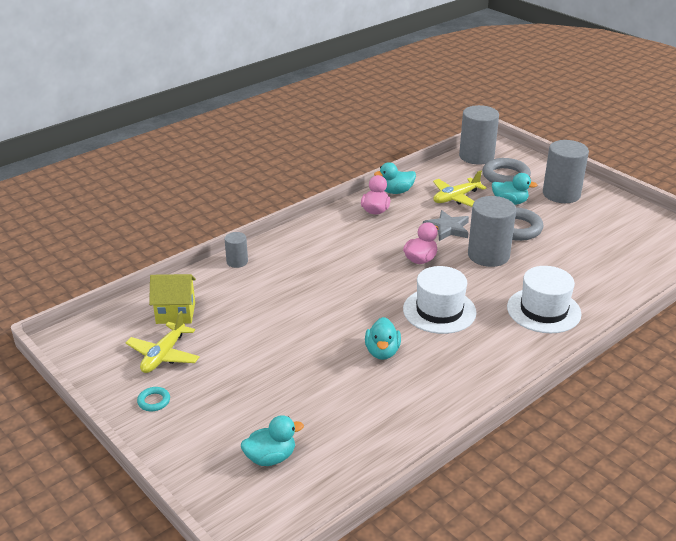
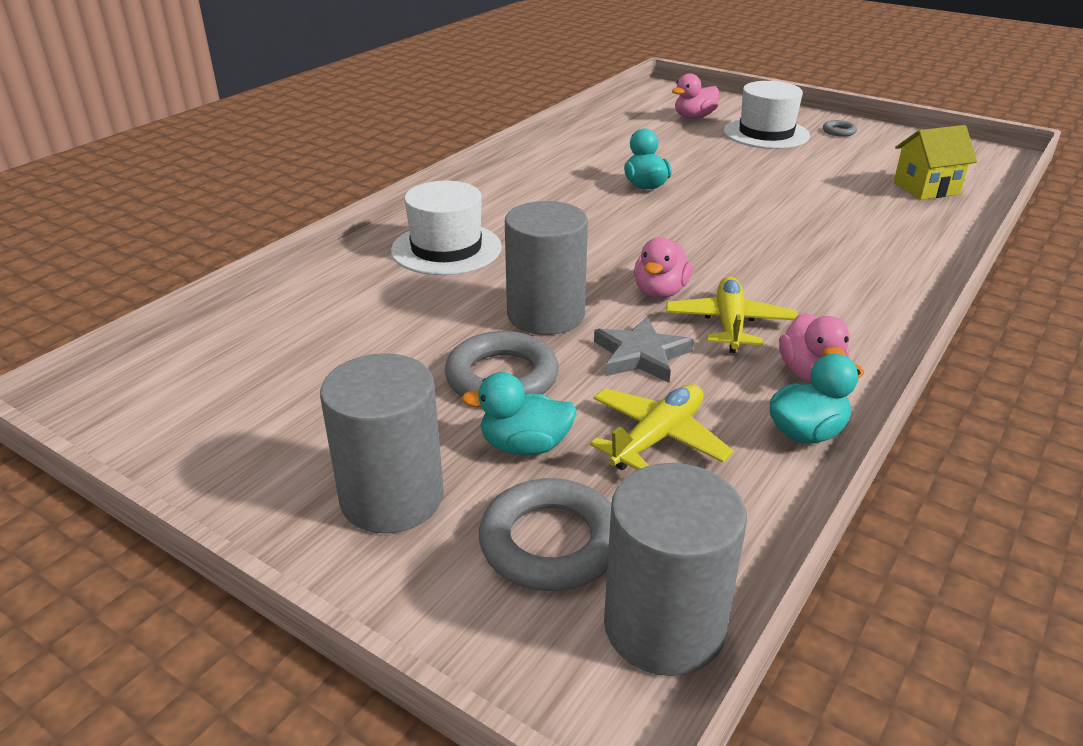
camera: 165 degrees right, 0 degrees up
(154, 401) = (839, 131): turquoise ring -> grey ring
(164, 355) = (880, 157): yellow plane -> yellow plane (729, 324)
(237, 262) = (938, 250): grey cylinder -> none
(270, 457) = (694, 117): turquoise duck -> pink duck
(439, 311) = (596, 230): white hat -> white hat (766, 133)

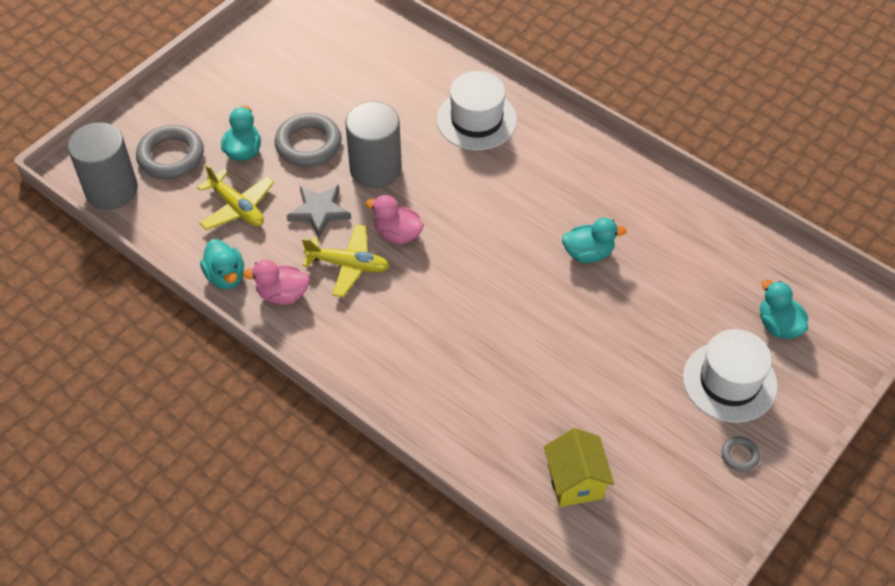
camera: 95 degrees right, 20 degrees up
(392, 498) = (216, 101): grey cylinder -> none
(694, 117) = (778, 325): pink duck -> turquoise duck

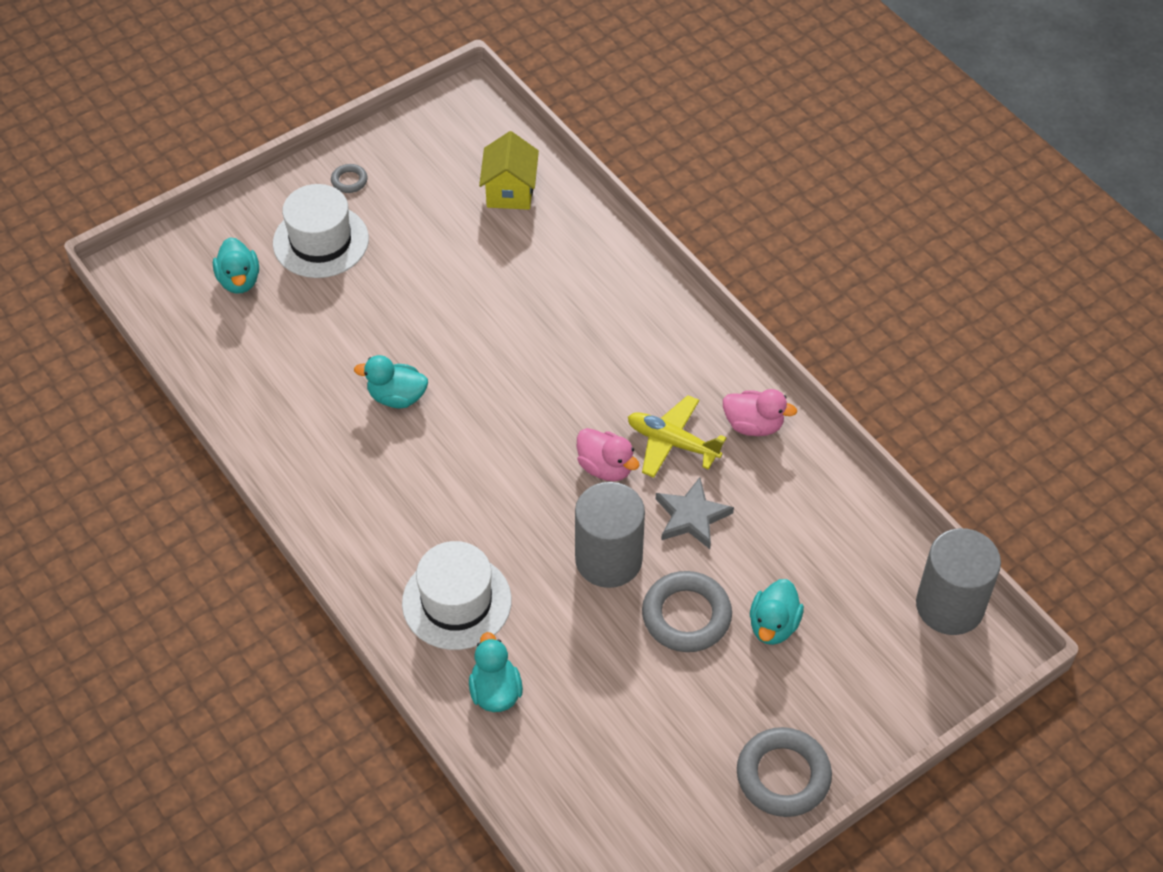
camera: 165 degrees left, 0 degrees up
(171, 156) = (870, 639): grey ring -> grey ring (783, 776)
(225, 276) = (815, 460): turquoise duck -> turquoise duck (495, 691)
(237, 207) = (791, 545): yellow plane -> none

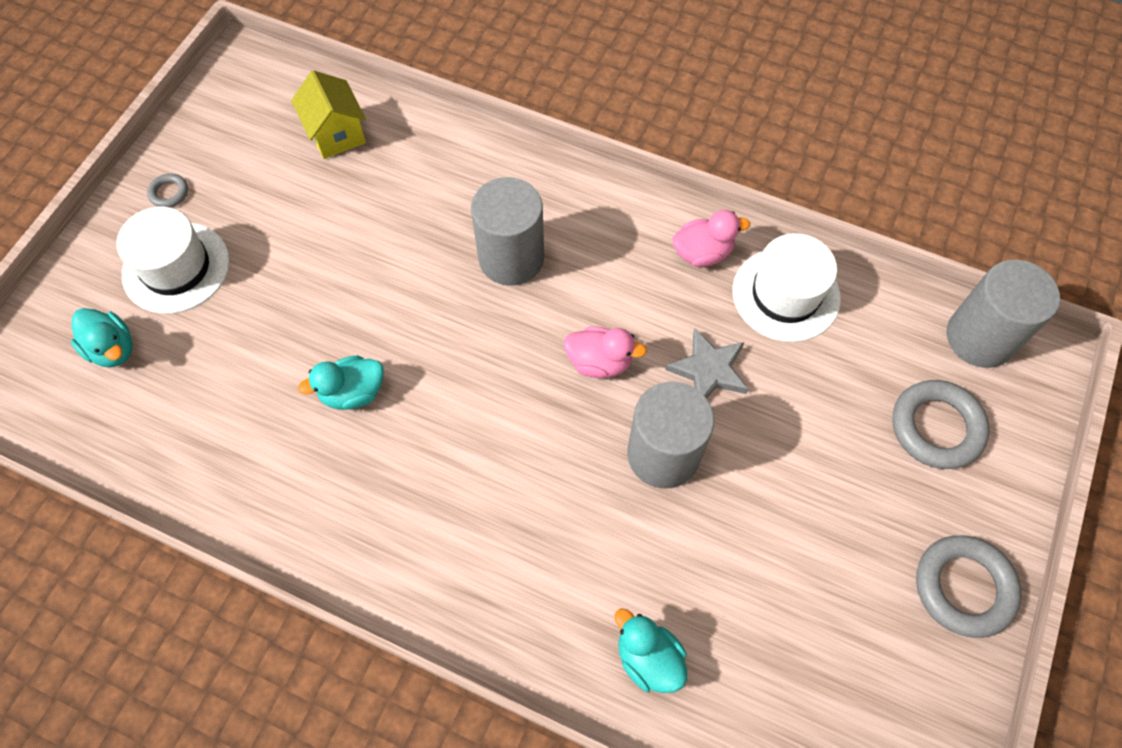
camera: 30 degrees left, 10 degrees up
(456, 602) = (548, 581): white hat -> white hat (786, 294)
(588, 355) = (511, 258): none -> grey cylinder
(672, 443) = (643, 306): yellow plane -> none
(686, 616) = (770, 473): grey ring -> grey ring (936, 427)
(773, 625) = (851, 439): turquoise duck -> none

